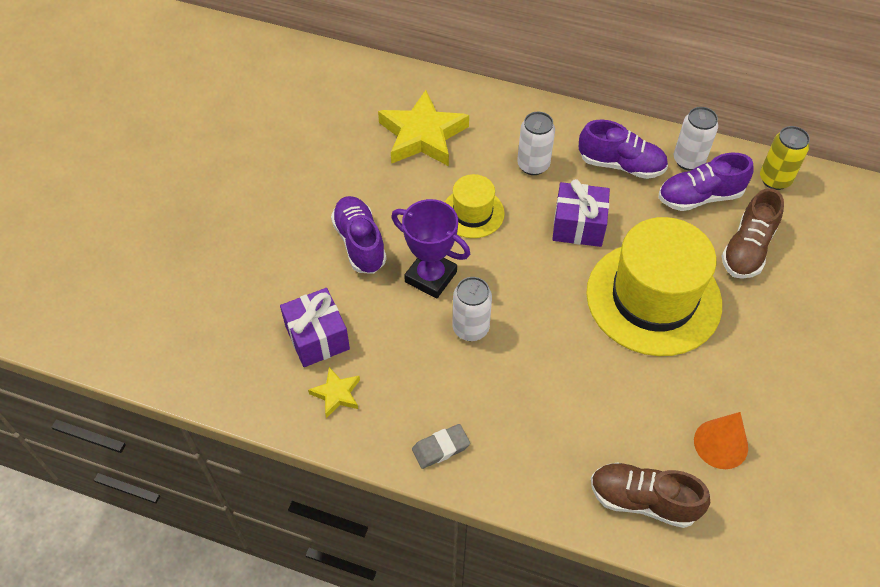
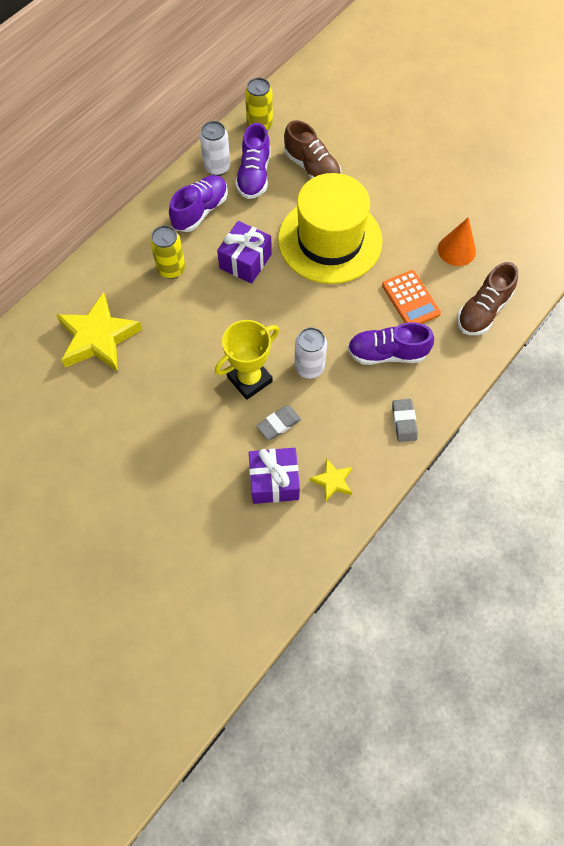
camera: 70 degrees left, 10 degrees up
(359, 243) = (192, 422): purple shoe -> purple shoe (387, 353)
(387, 321) = (278, 424): none -> grey eraser
(431, 277) = (249, 379): purple trophy -> yellow trophy
(472, 213) = (199, 328): yellow hat -> none
(533, 165) = (171, 269): white can -> yellow can
(615, 409) = (410, 299): none -> orange calculator

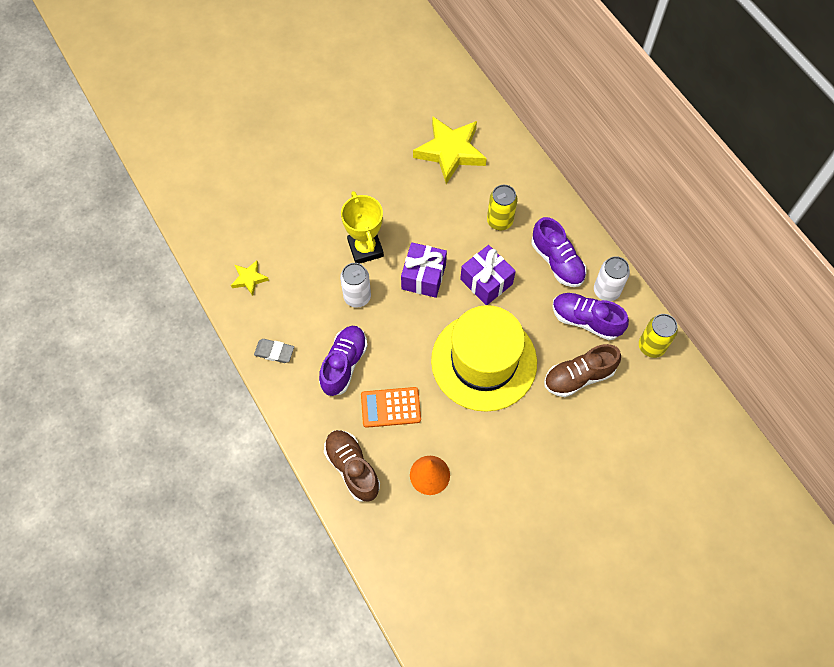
camera: 110 degrees right, 0 degrees up
(274, 481) = (269, 238): purple gift -> purple gift (423, 276)
(278, 424) = (315, 257): grey eraser -> none

